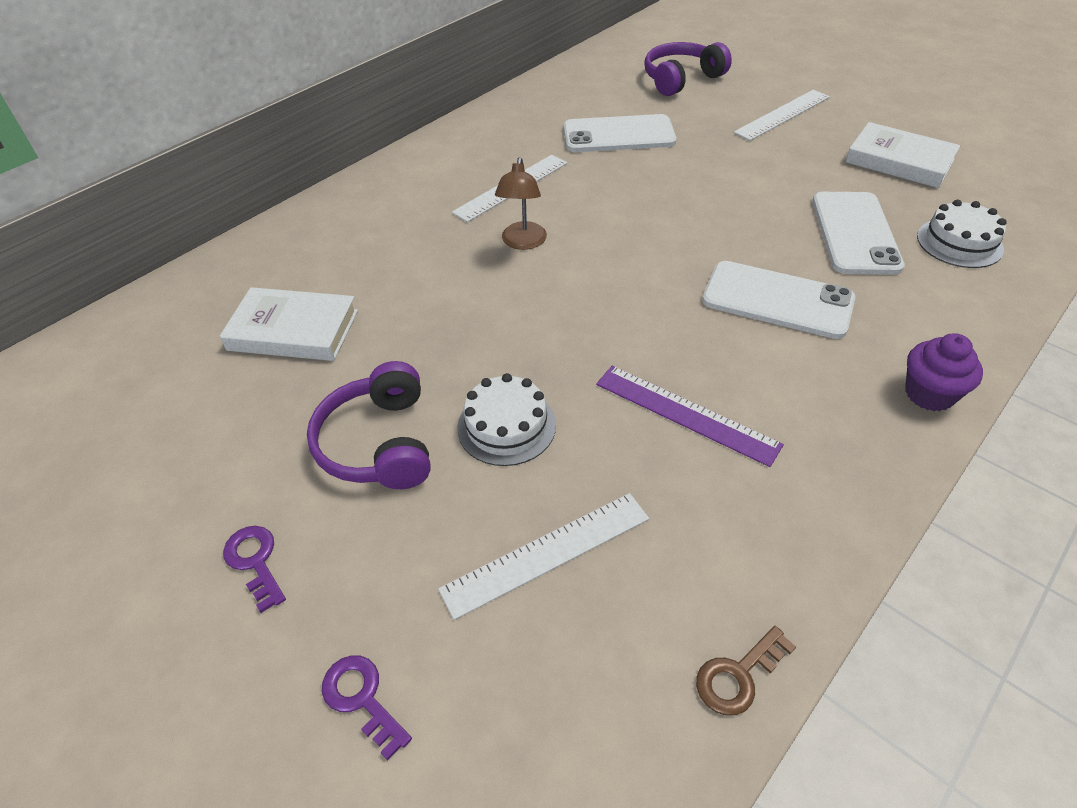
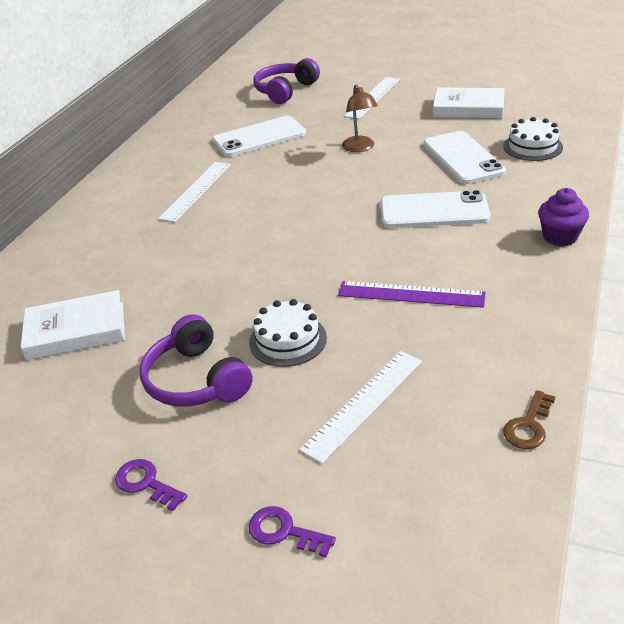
camera: 20 degrees left, 10 degrees down
(522, 242) = (228, 224): brown lamp -> brown lamp (360, 148)

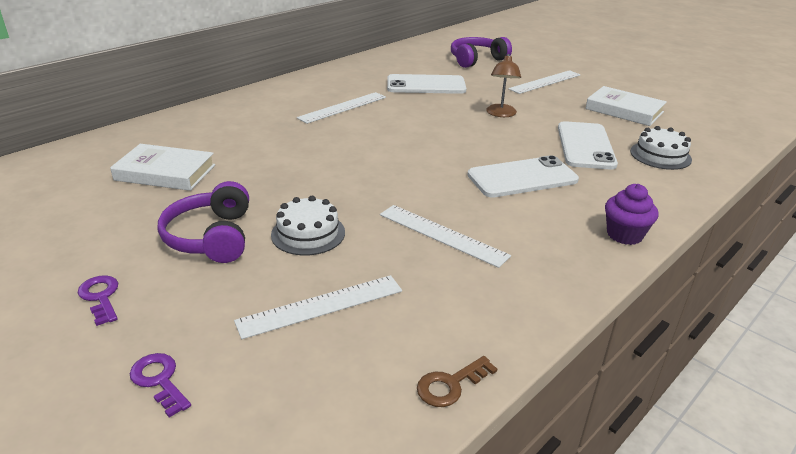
camera: 20 degrees right, 5 degrees down
(411, 294) = (442, 235): purple ruler -> white ruler
(434, 211) = (522, 178): white phone -> white phone turned 45 degrees counterclockwise

